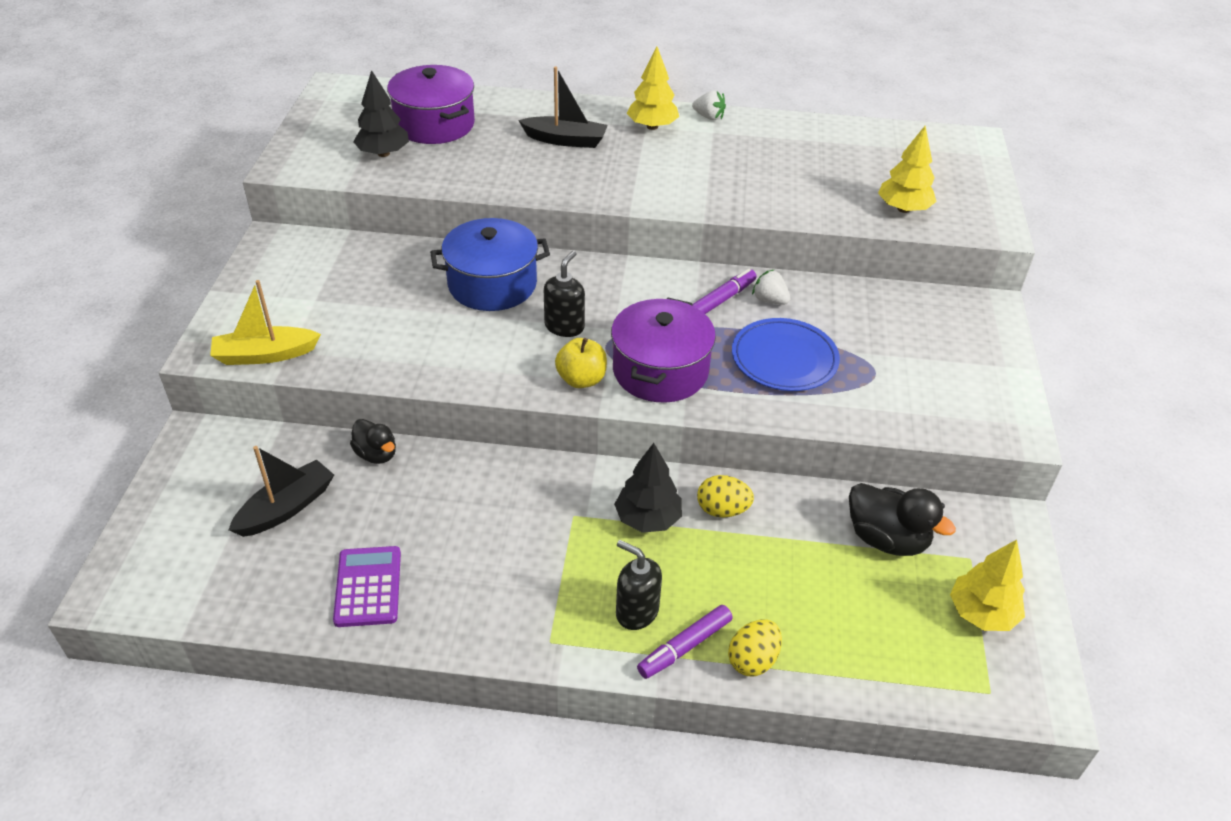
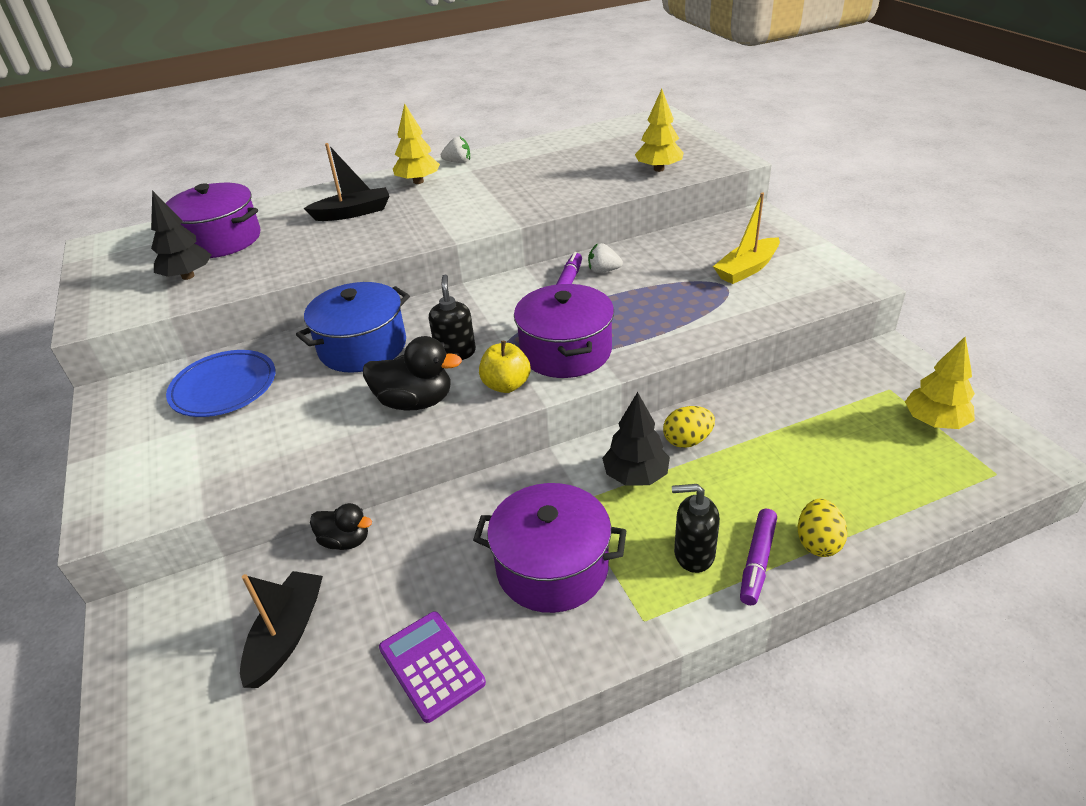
camera: 25 degrees left, 5 degrees down
(265, 355) = (175, 495): yellow boat -> yellow boat (747, 269)
(514, 560) = (552, 567): none -> purple pot
(784, 359) = (653, 304): blue plate -> blue plate (224, 387)
(886, 539) = (823, 403): black duck -> black duck (415, 402)

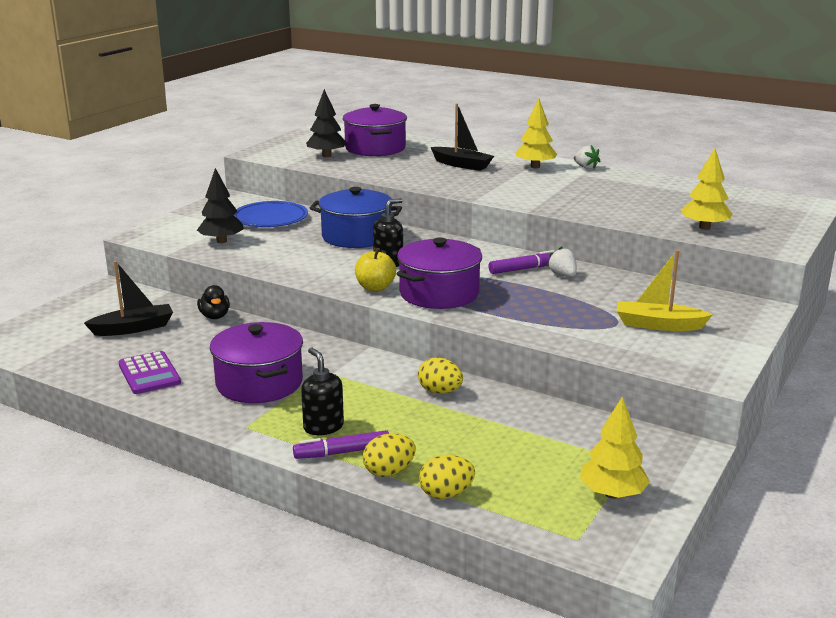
camera: 50 degrees right, 15 degrees down
(415, 402) = (323, 268): black duck -> none
(431, 665) = (149, 373): purple calculator -> purple calculator turned 135 degrees clockwise
(635, 476) = (377, 384): black tree -> black tree (221, 241)
(882, 520) = (446, 494): none -> yellow egg

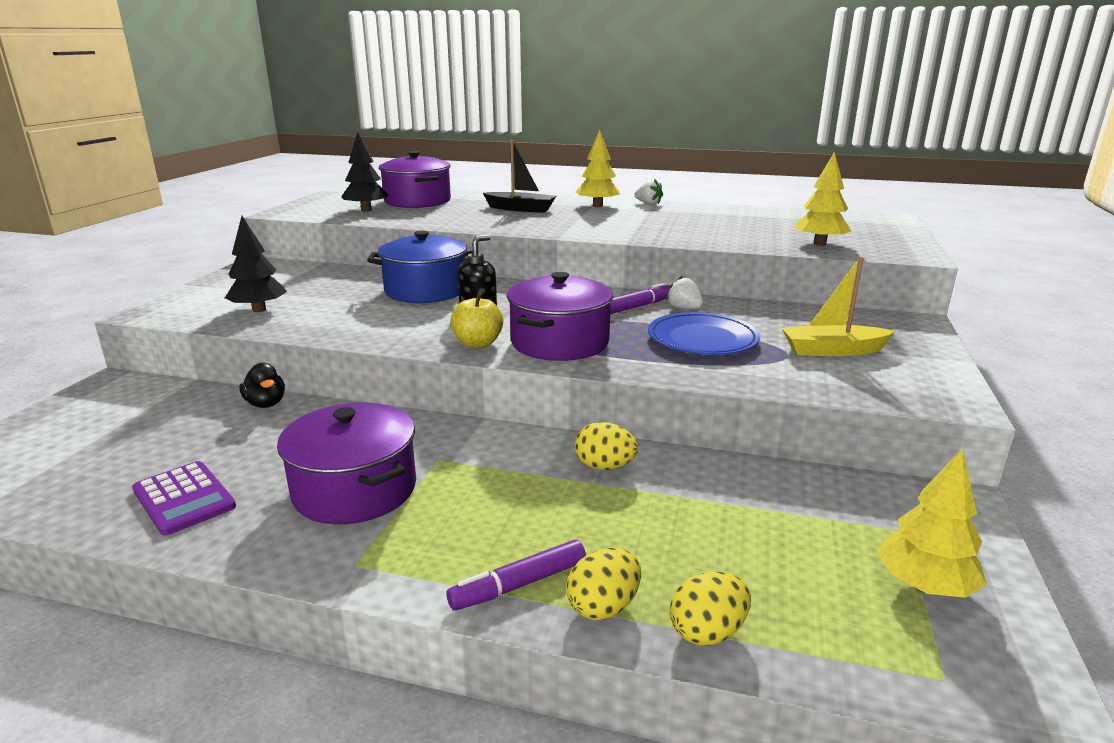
camera: 15 degrees left, 0 degrees up
(134, 328) = (151, 433): black boat -> none
(270, 218) = (314, 281): blue plate -> blue plate (702, 339)
(323, 427) = (472, 545): black soap dispenser -> none

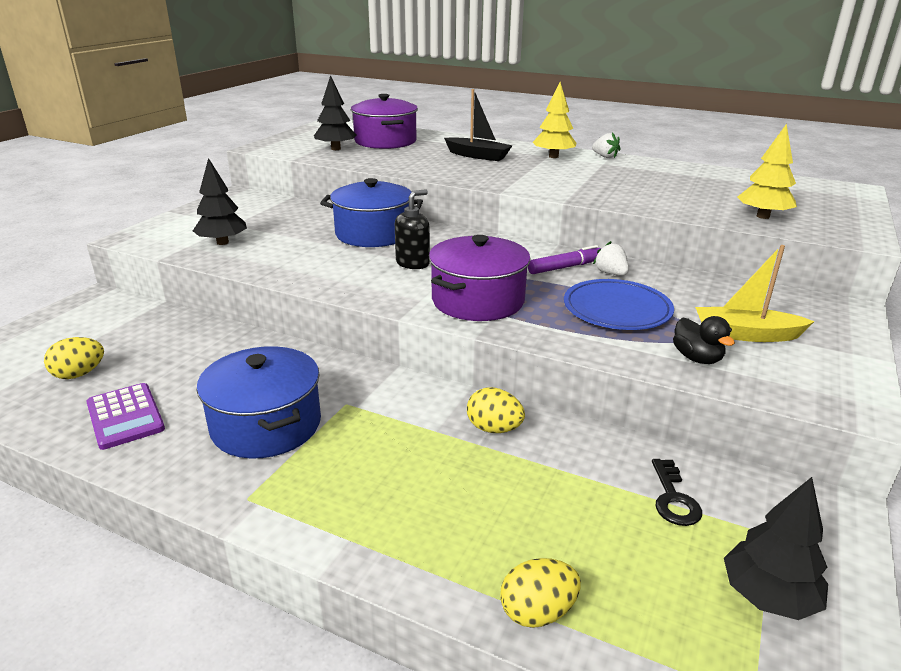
camera: 10 degrees right, 5 degrees up
(266, 404) = (215, 331): black duck -> black duck (697, 358)
(355, 489) = (266, 425): purple pot -> blue pot
(478, 344) = (402, 295): yellow apple -> none
(519, 584) = (380, 538): purple marker -> none
(603, 607) = (449, 572): yellow egg -> yellow egg (79, 374)
(804, 509) = (673, 498): none -> black key
(924, 586) = (768, 597): yellow tree -> black tree

